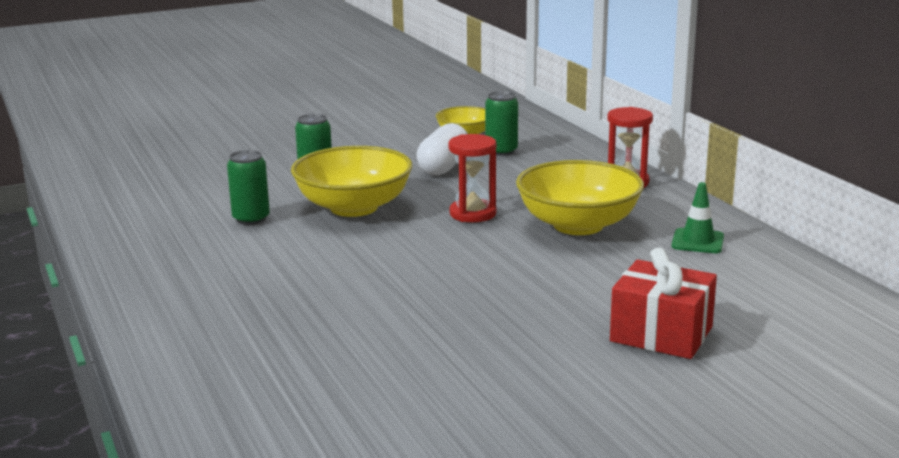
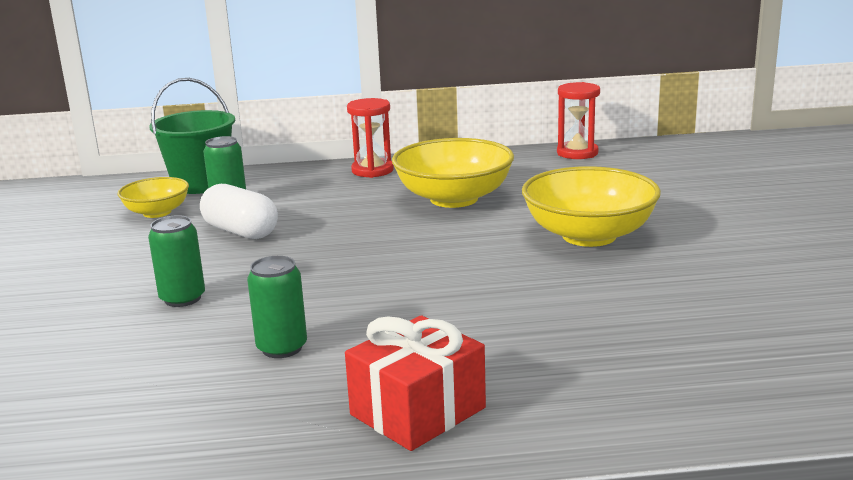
camera: 70 degrees left, 0 degrees up
(354, 207) = (309, 286): yellow bowl -> yellow bowl (589, 236)
(472, 214) = (387, 233): red hourglass -> red hourglass (577, 153)
(536, 134) = (201, 184): none -> green bucket
(661, 334) = (685, 202): red gift -> red gift (417, 411)
(697, 241) = (521, 168): green traffic cone -> none

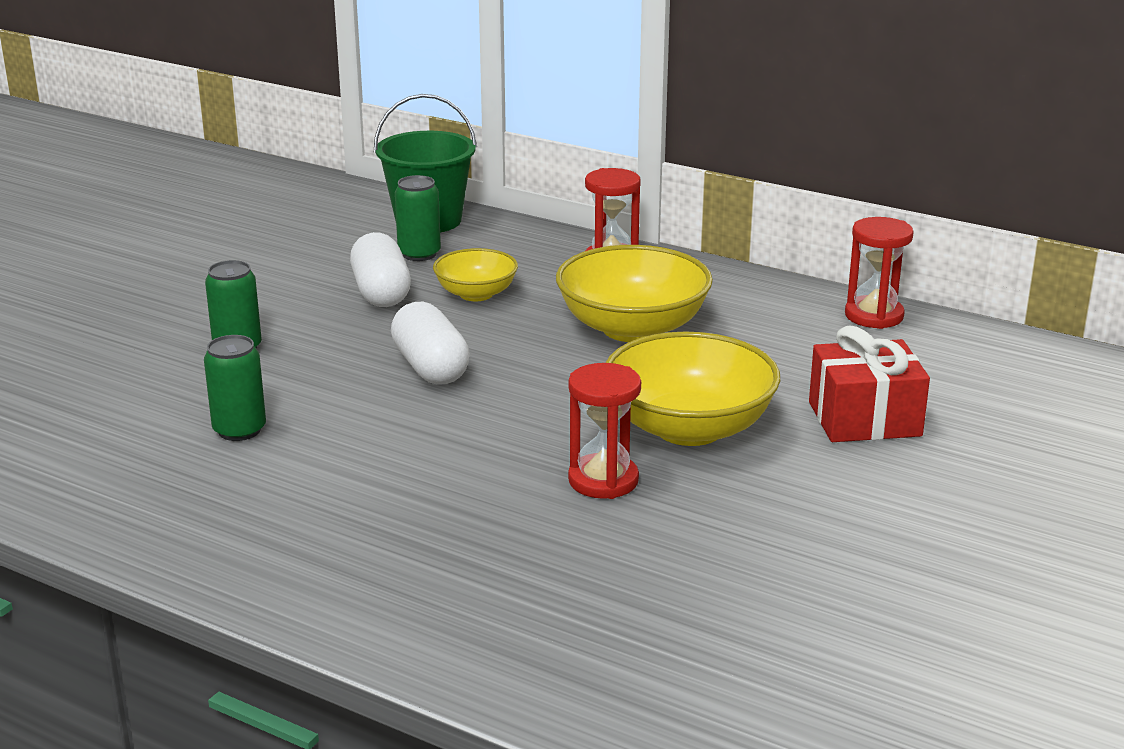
camera: 35 degrees right, 5 degrees up
(157, 212) = (345, 242): yellow bowl -> yellow bowl (476, 294)
(360, 260) = (430, 367): none -> white capsule
(417, 411) = (247, 535): red gift -> red gift (864, 419)
(595, 280) = (603, 480): none -> red hourglass

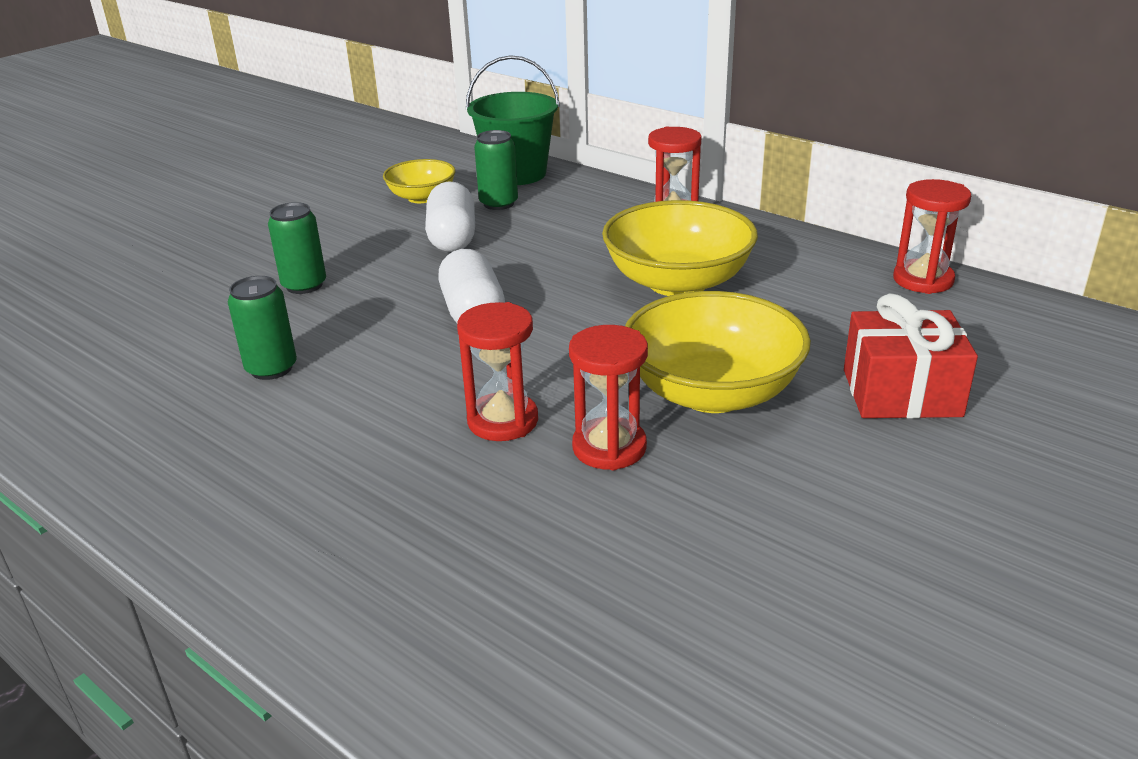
camera: 10 degrees right, 5 degrees up
(476, 294) = (538, 242): yellow bowl -> yellow bowl (422, 197)
(494, 464) = (503, 421): none -> red hourglass

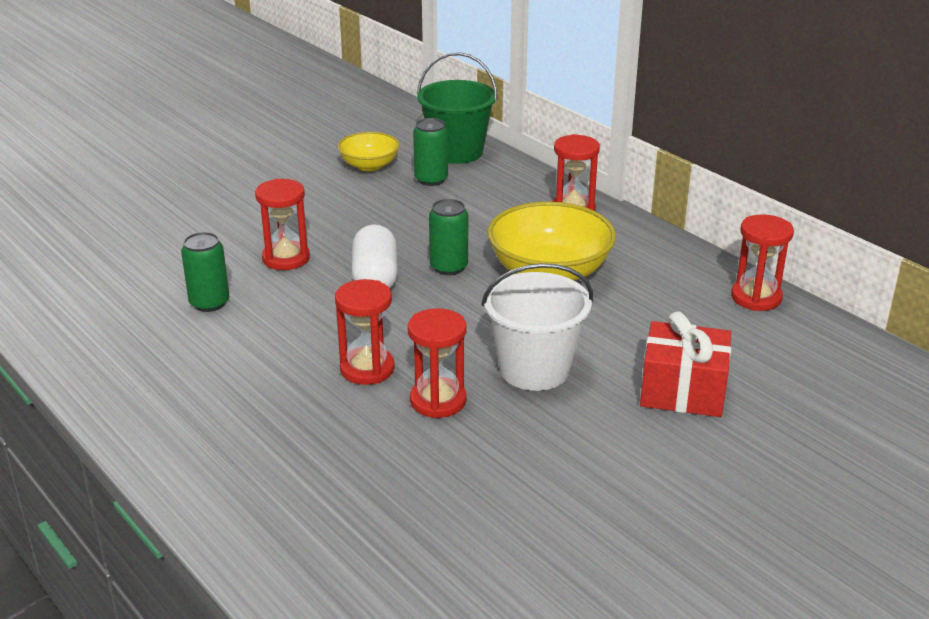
camera: 10 degrees right, 0 degrees up
(304, 285) = (252, 235): green can -> green can (449, 267)
(355, 305) = (286, 258): none -> red hourglass
(452, 238) = (382, 208): white capsule -> none
(712, 392) = (534, 369): yellow bowl -> white bucket

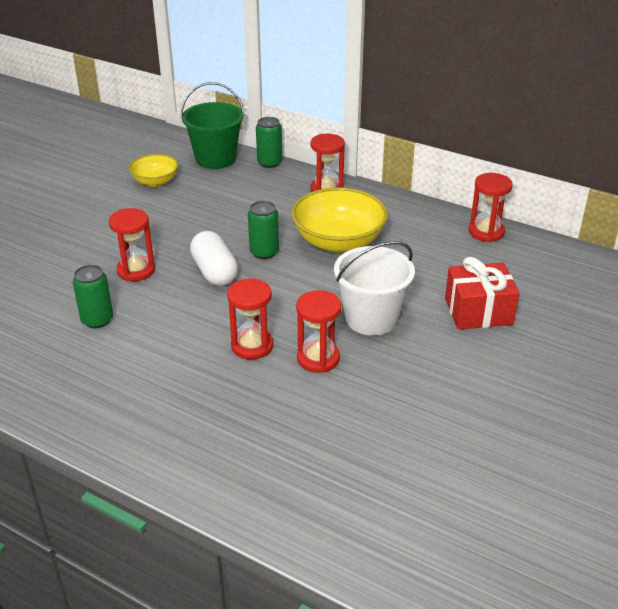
camera: 20 degrees left, 5 degrees up
(431, 179) = (209, 184): green can -> green can (269, 163)

